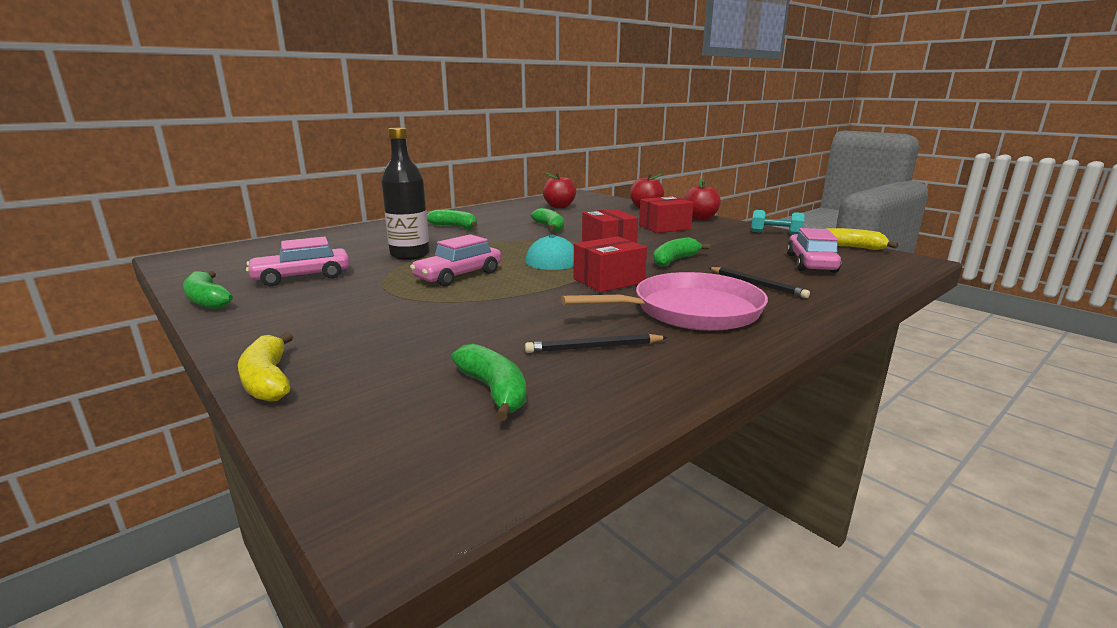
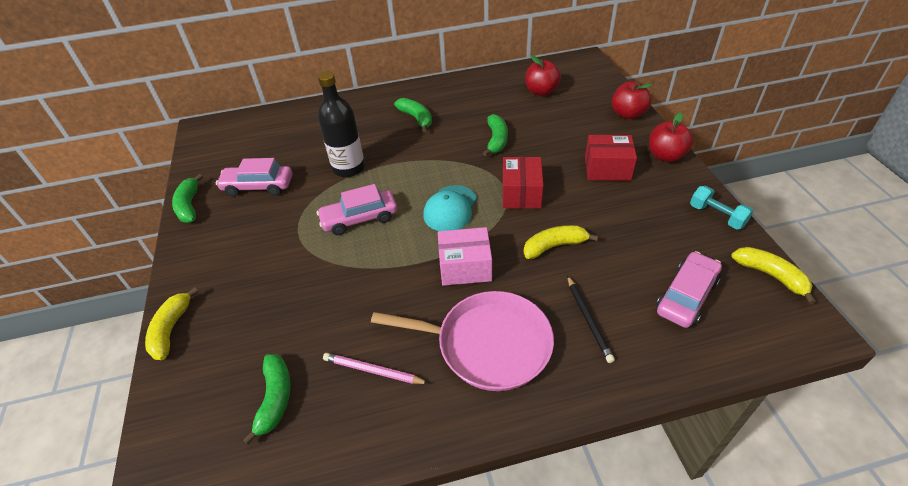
camera: 30 degrees right, 25 degrees up
(594, 347) = (373, 371): black pencil -> pink pencil
(608, 281) = (465, 267): red box -> pink box
(674, 260) = (554, 246): green banana -> yellow banana

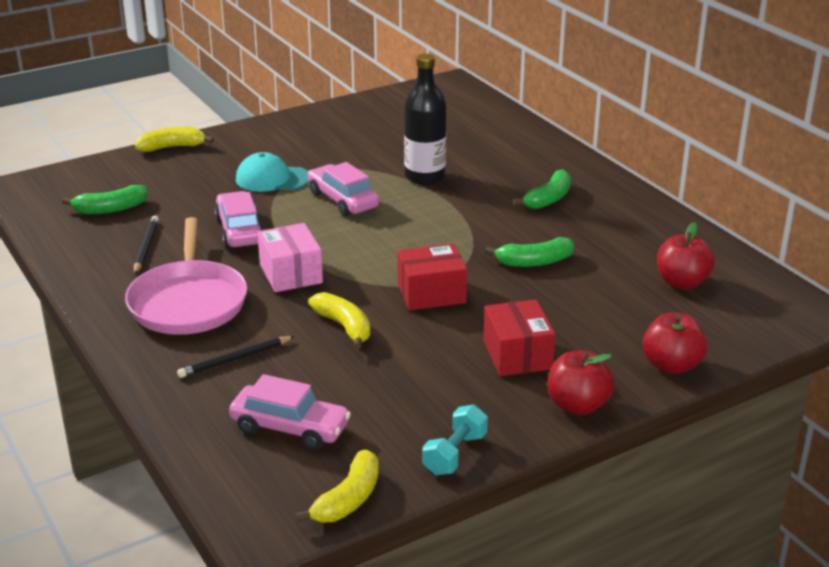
camera: 70 degrees right, 15 degrees down
(189, 205) = (326, 111): green banana -> none
(258, 186) = (369, 136): pink car -> pink car (240, 230)
(373, 371) = (146, 247): pink pencil -> black pencil
(450, 208) = (382, 250): turquoise cap -> turquoise cap (272, 179)

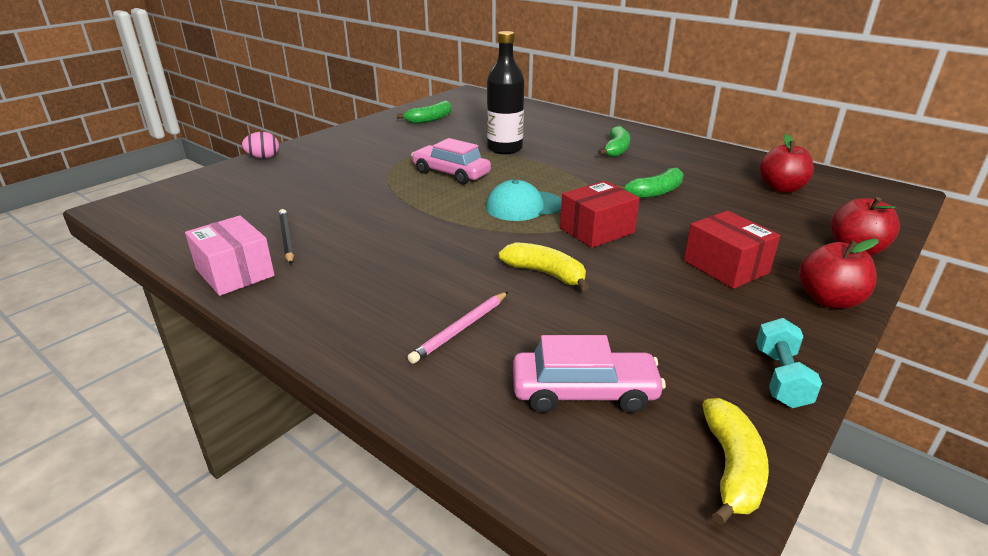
camera: 20 degrees left, 0 degrees up
(110, 209) = (228, 212): green banana -> green banana (429, 120)
(172, 147) = (263, 157): yellow banana -> pink egg
(188, 301) = (366, 280): pink pan -> none
(235, 359) = (460, 329): black pencil -> pink pencil
(240, 230) = (374, 210): pink car -> none
(272, 179) = (374, 167): turquoise cap -> turquoise cap (524, 206)
(290, 273) = (452, 237): pink box -> pink box (235, 273)

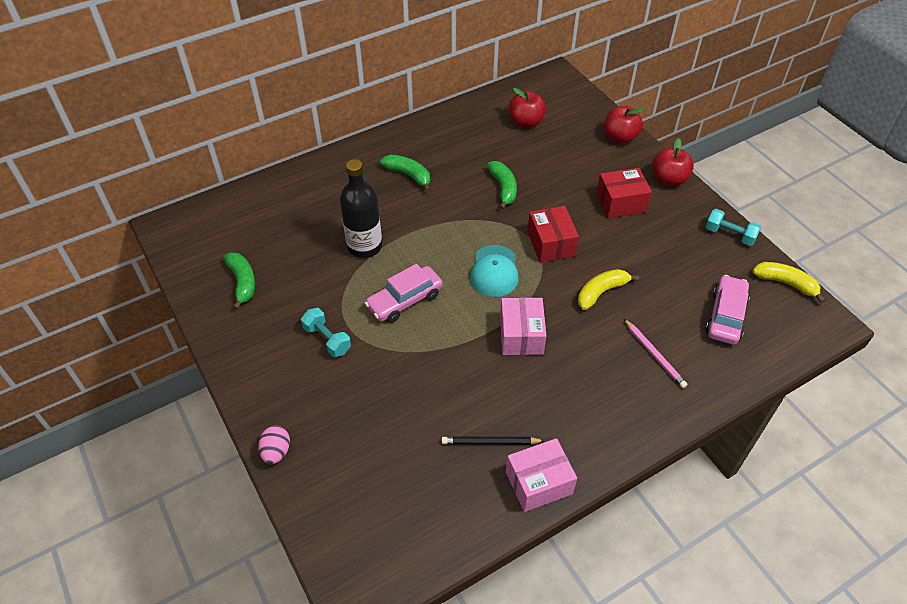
camera: 70 degrees left, 20 degrees up
(386, 154) = (327, 339): none -> turquoise dumbbell
(440, 233) = (521, 335): none -> pink box

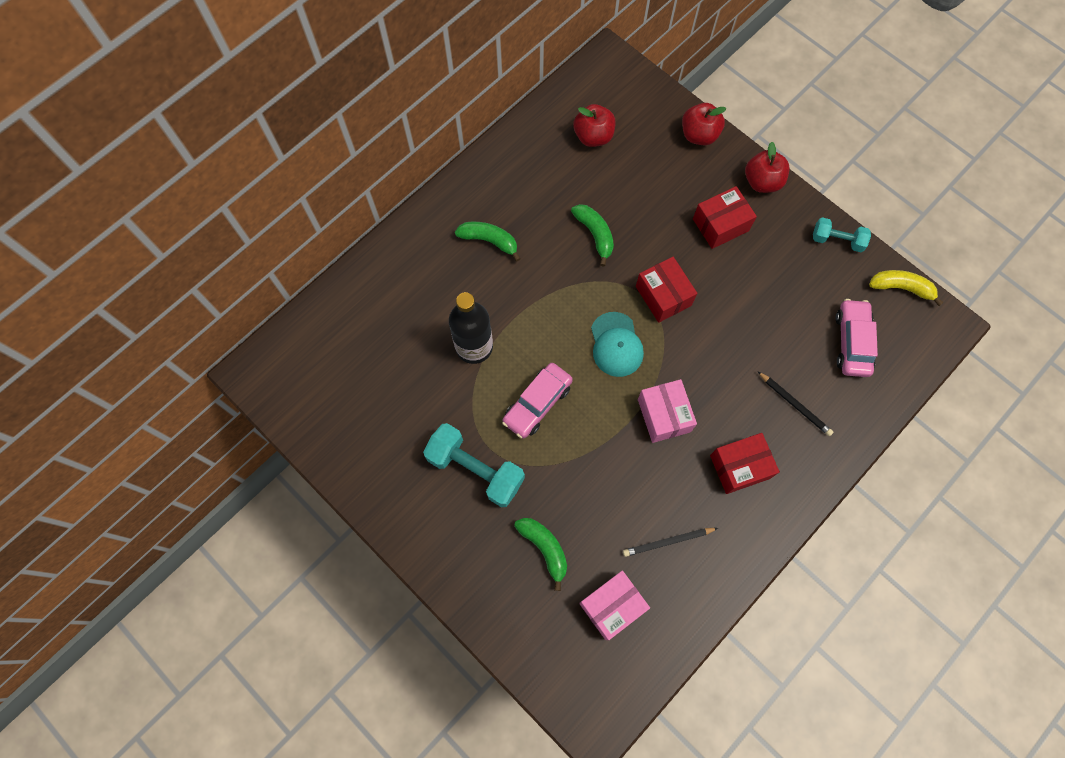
camera: 15 degrees left, 20 degrees up
(242, 282) = (364, 424): green banana -> green banana (544, 548)
(276, 452) = (472, 606): pink egg -> none
(327, 339) = (475, 470): turquoise dumbbell -> turquoise dumbbell, size x1.72
(539, 483) = (723, 571): pink box -> pink box (612, 606)
(583, 394) = (740, 467): none -> red box
(601, 292) = (728, 343): yellow banana -> none
(654, 355) = (794, 404): pink pencil -> black pencil

